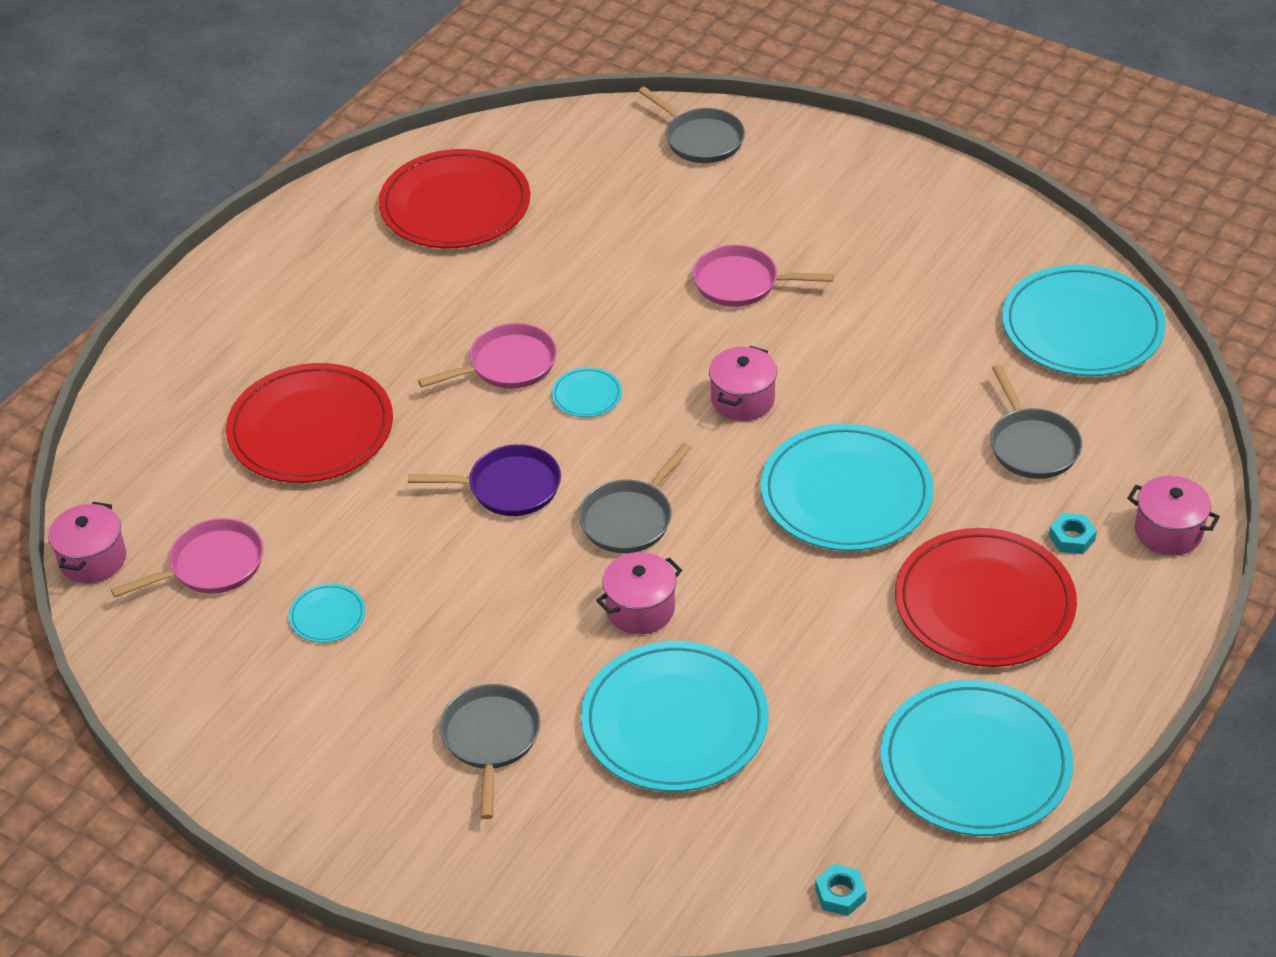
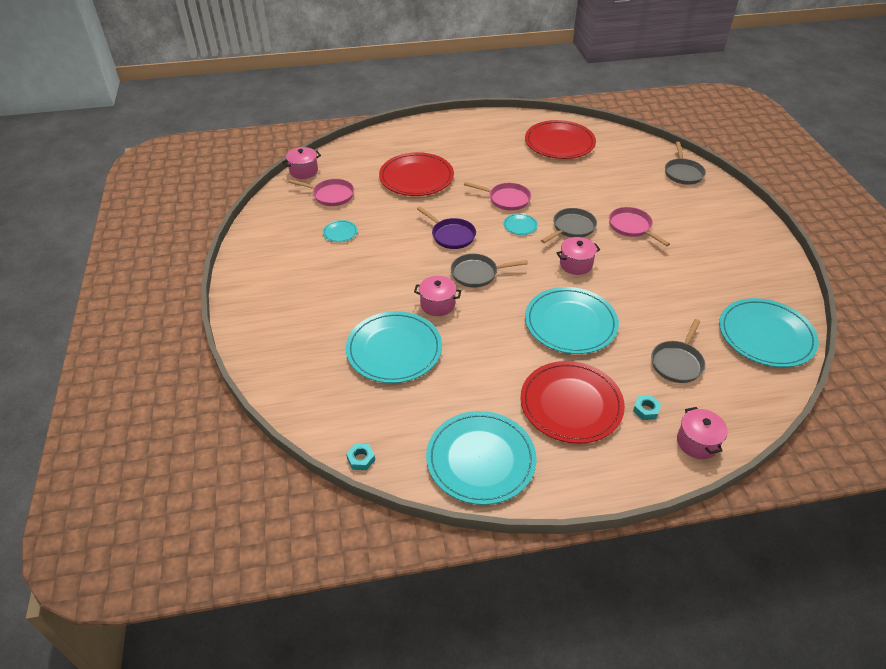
camera: 45 degrees right, 0 degrees up
(490, 740) = (329, 306): grey pan -> grey pan (571, 228)

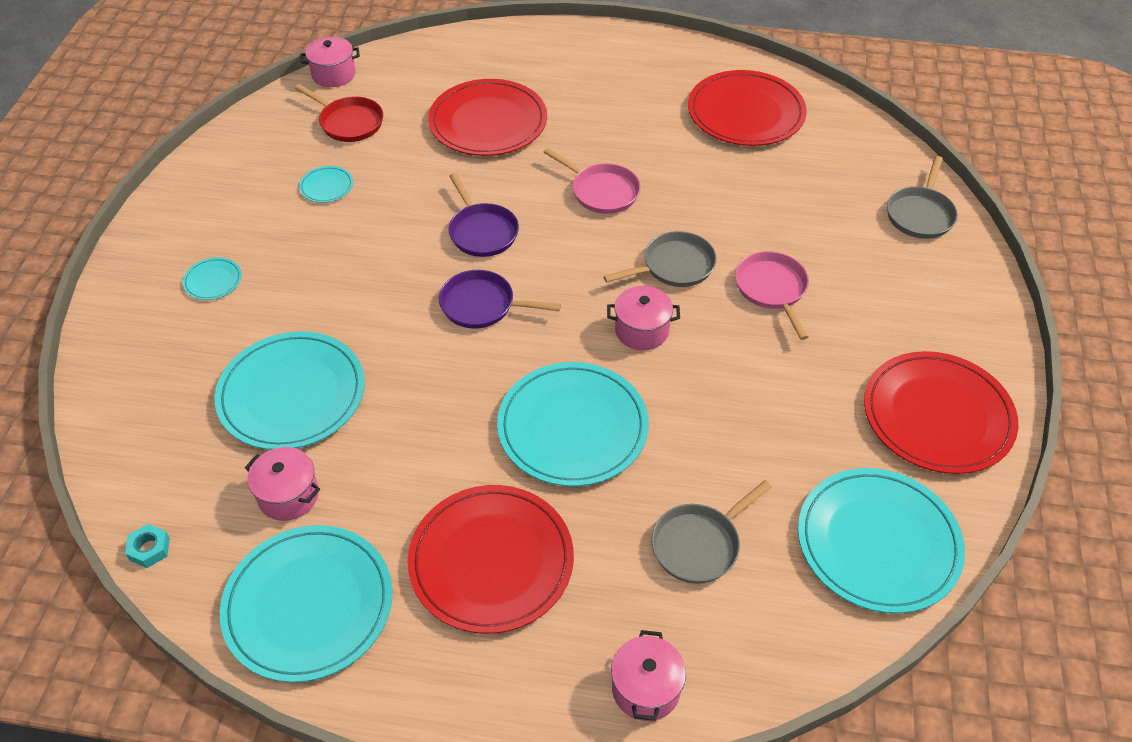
camera: 20 degrees right, 5 degrees up
(331, 195) = (348, 122): pink pan -> red pan
(437, 304) = (395, 340): pink pot -> pink pot (288, 495)
(477, 273) = (482, 305): grey pan -> purple pan
(520, 225) = (595, 241): turquoise plate -> turquoise plate (213, 281)
(646, 410) = (599, 608): turquoise nut -> none
(755, 267) = (937, 416): none -> red plate

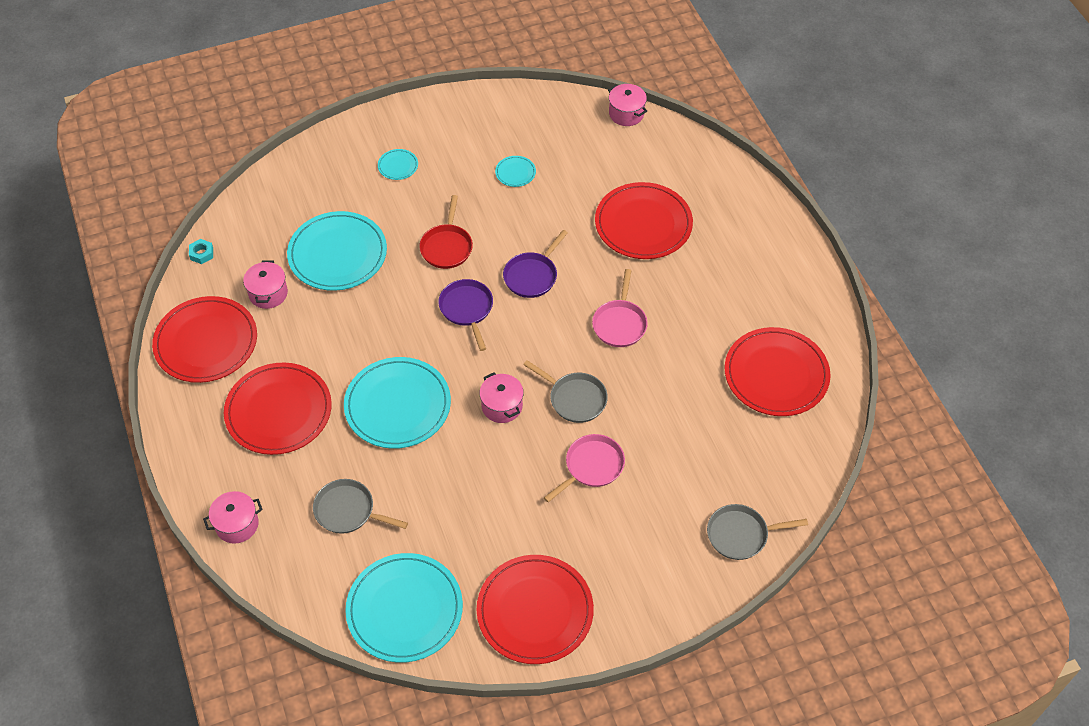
camera: 60 degrees right, 5 degrees up
(308, 605) = (206, 342): turquoise plate -> red plate
(348, 122) = (584, 149): red pan -> red pan (447, 246)

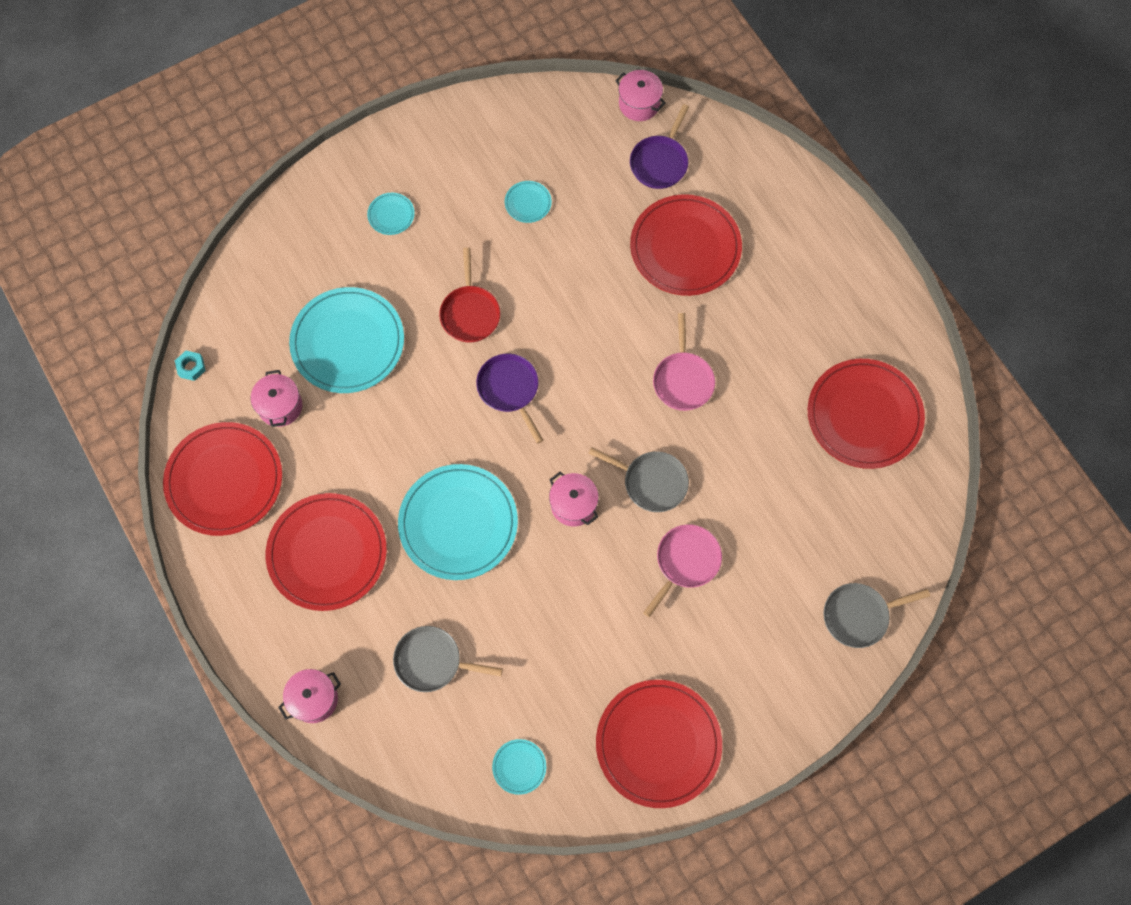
camera: 10 degrees left, 15 degrees up
(404, 609) = (519, 767): turquoise plate -> turquoise plate, size x0.43
(532, 276) = (574, 335): purple pan -> purple pan (660, 162)

